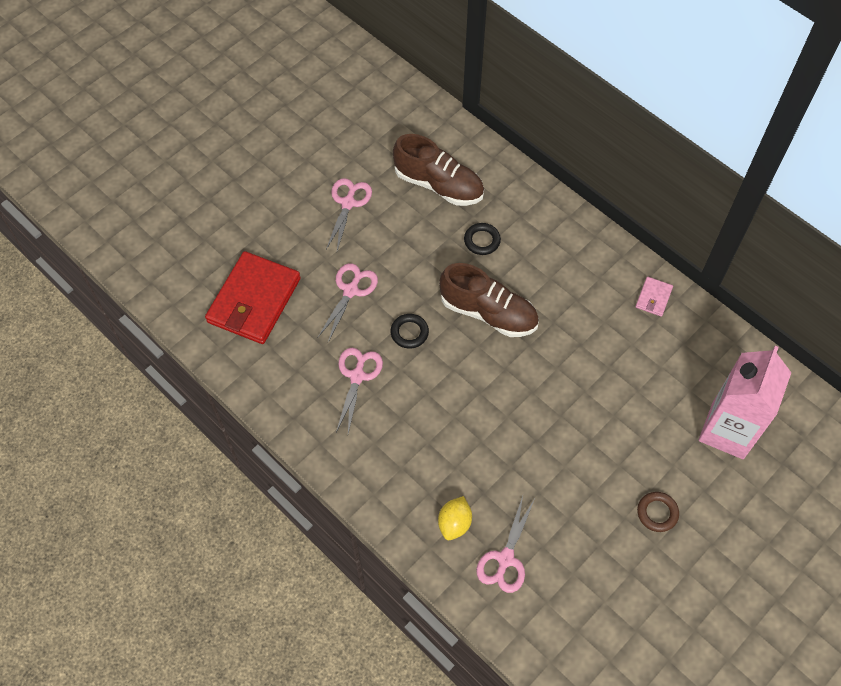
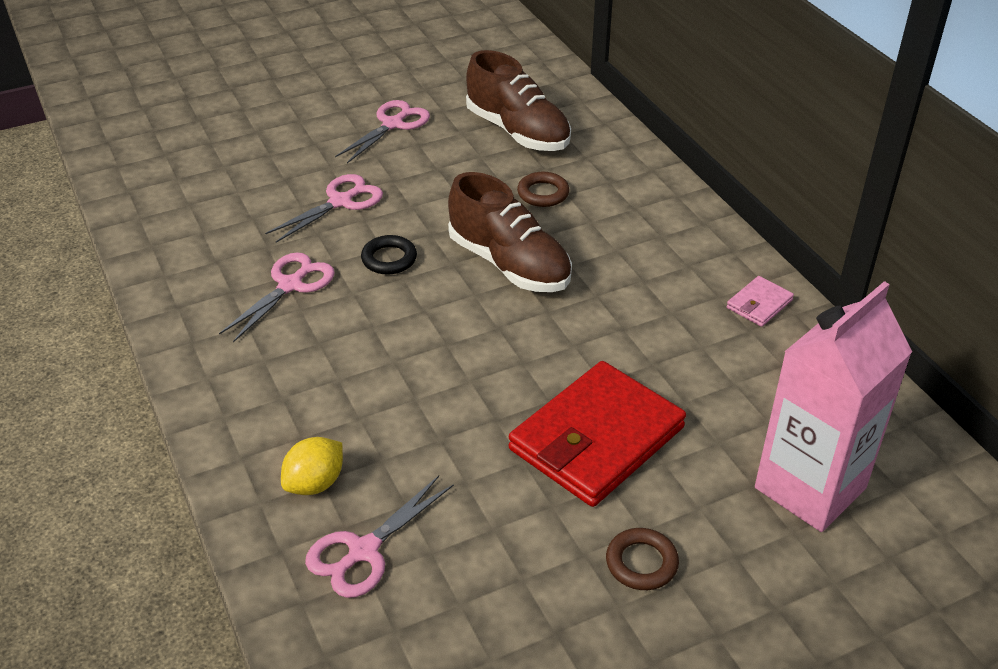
camera: 20 degrees right, 20 degrees down
(254, 300) = (214, 184): red wallet -> red wallet (596, 439)
(482, 241) = (543, 193): black ring -> brown ring

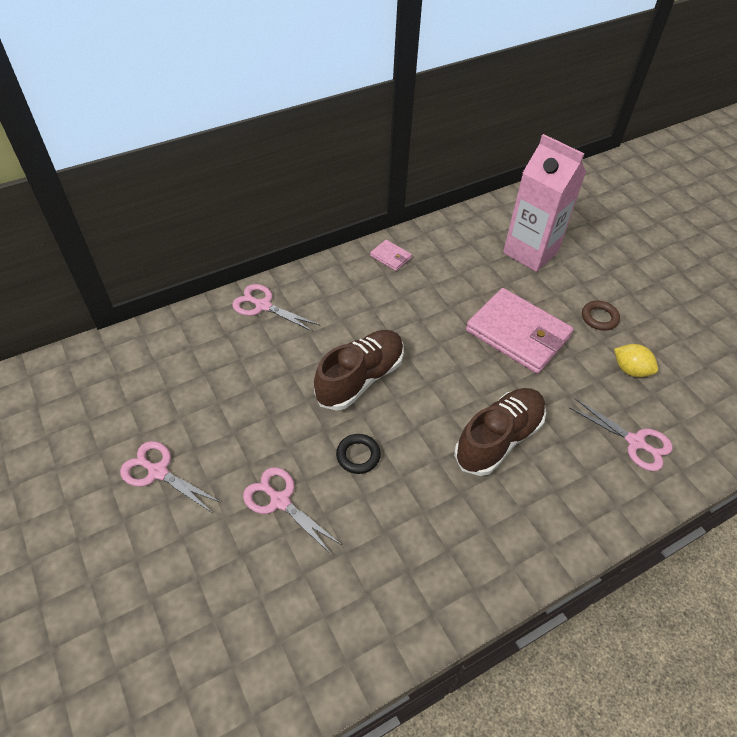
camera: 95 degrees left, 10 degrees up
(290, 285) = (396, 524): pink scissors -> pink scissors (263, 306)
(315, 483) = (593, 476): yellow lemon -> yellow lemon (630, 370)
(518, 132) = (184, 377): brown shoe -> brown shoe (498, 439)
(543, 193) = (273, 360): brown ring -> none
(596, 439) = (518, 334): red wallet -> pink wallet

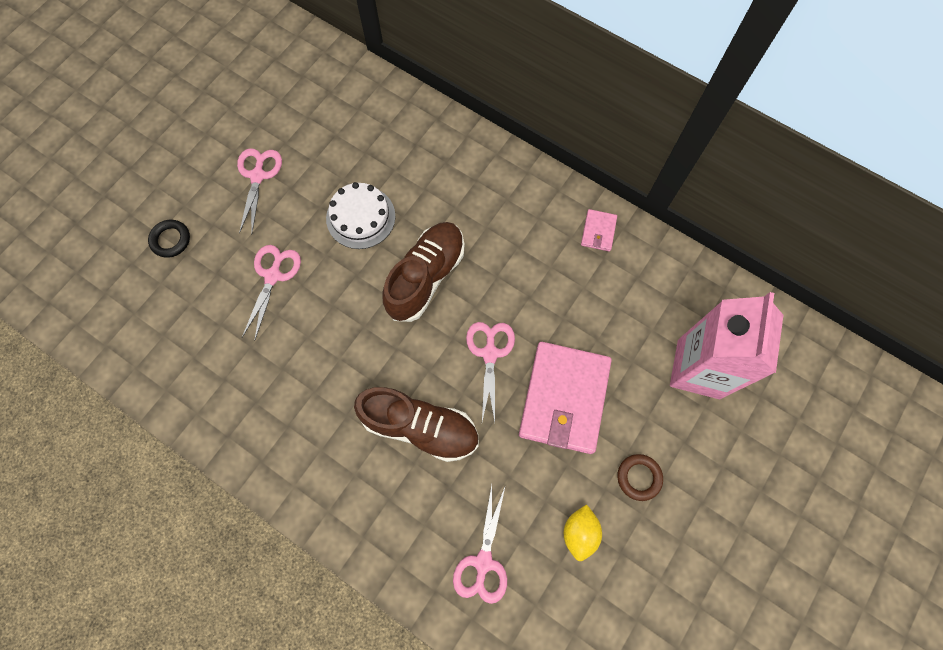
camera: 65 degrees right, 20 degrees up
(263, 306) = (465, 154): pink scissors -> pink scissors (490, 353)
(268, 403) = (360, 217): none -> white cake
(358, 455) = (343, 314): black ring -> black ring (171, 240)
(360, 378) = (426, 277): brown shoe -> brown shoe turned 75 degrees counterclockwise

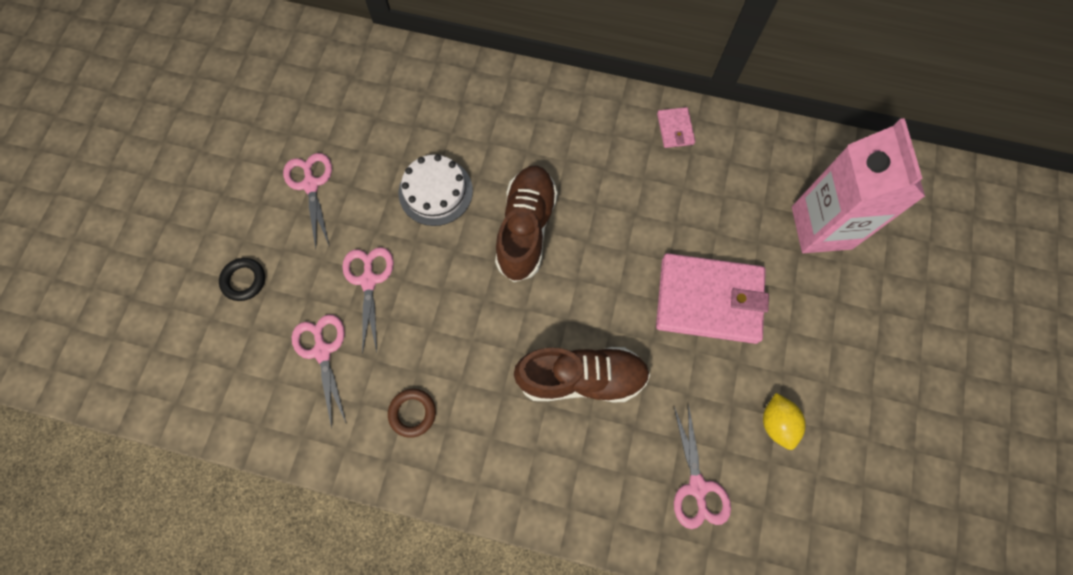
camera: 20 degrees left, 0 degrees up
(490, 353) = (620, 282): pink scissors -> pink scissors (322, 351)
(564, 398) = (709, 300): pink wallet -> pink wallet turned 75 degrees counterclockwise
(639, 477) = (809, 350): brown ring -> brown ring (412, 413)

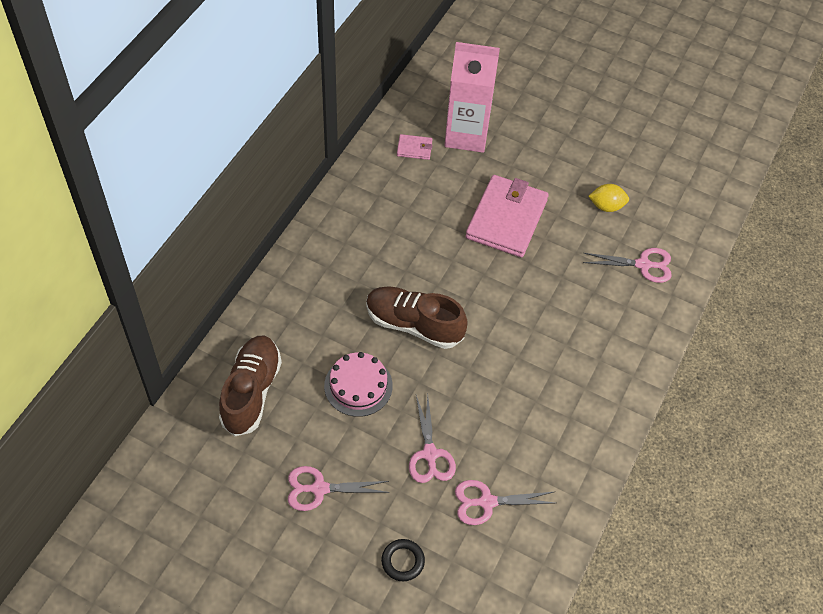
camera: 80 degrees left, 15 degrees down
(369, 280) = (430, 454): pink scissors -> pink scissors turned 105 degrees counterclockwise
(412, 413) = (555, 440): brown ring -> none
(435, 191) = (358, 385): white cake -> pink cake
(581, 378) = (550, 316): brown shoe -> brown shoe (251, 392)
(675, 129) = (354, 199): pink wallet -> pink wallet (414, 148)

